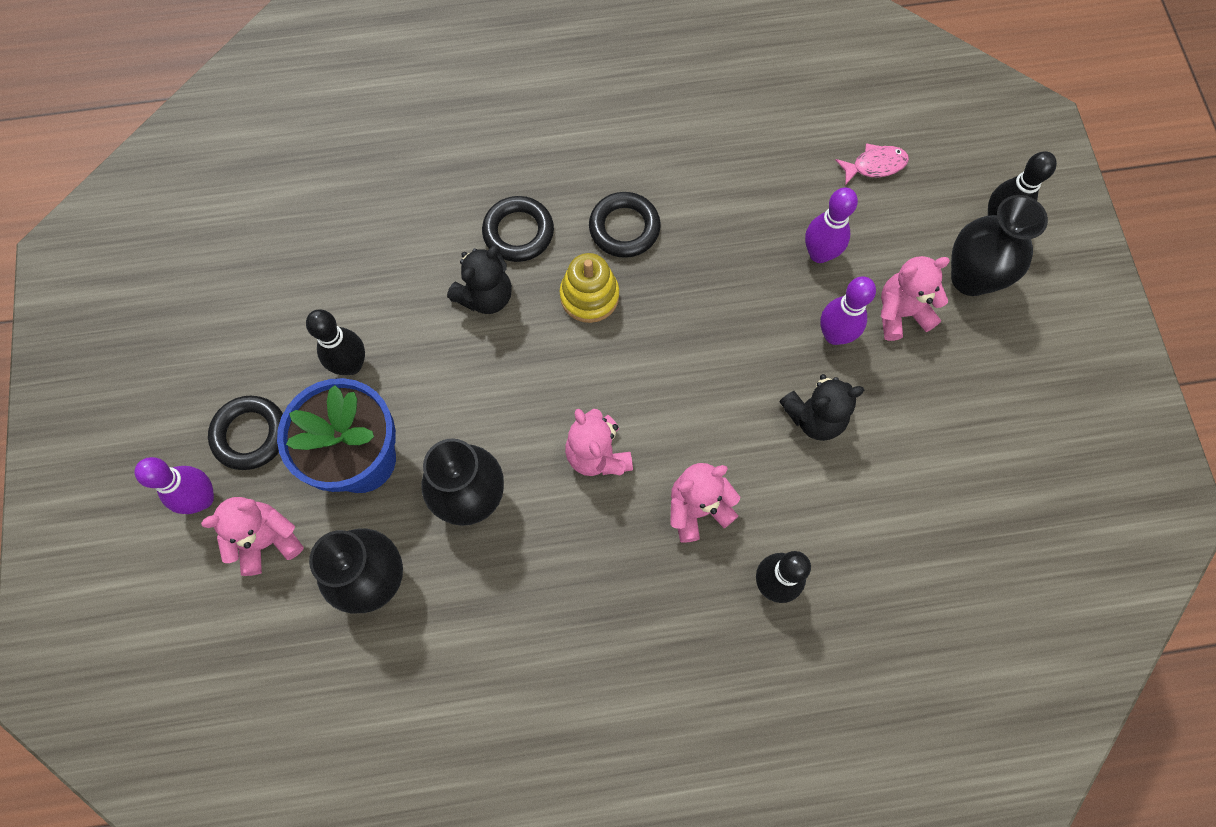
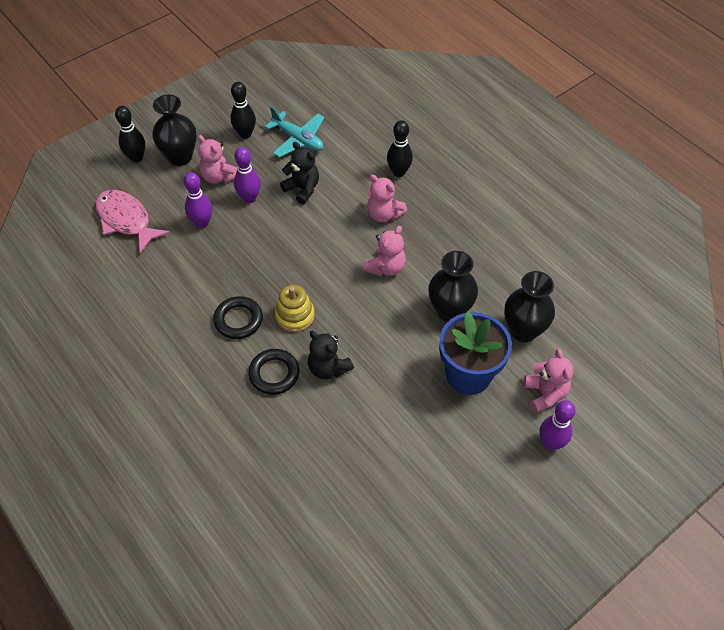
camera: 120 degrees left, 15 degrees down
(250, 434) = (497, 442): black ring -> none
(267, 540) = (545, 394): pink teddy bear -> pink teddy bear turned 135 degrees counterclockwise
(351, 365) = (418, 414): black bowling pin -> black bowling pin (245, 134)
(486, 296) = (328, 368): black teddy bear -> black teddy bear turned 150 degrees counterclockwise
(875, 165) = (126, 220): pink fish -> pink fish, size x1.89
(927, 464) = (298, 139): none -> turquoise plane

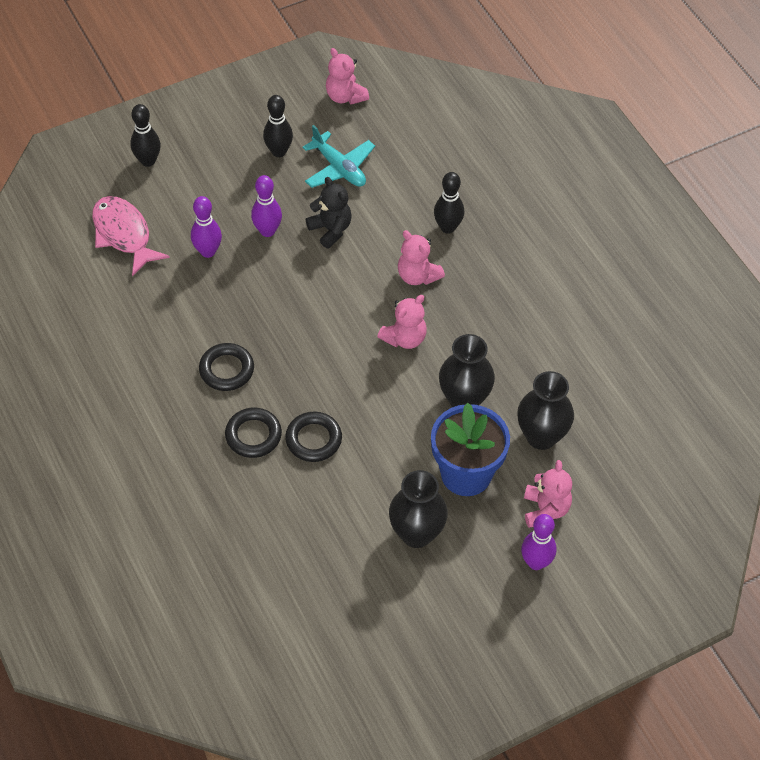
camera: 10 degrees right, 0 degrees up
(180, 157) = (198, 168): black vase -> black vase (416, 533)
(219, 177) = (238, 199): pink teddy bear -> pink teddy bear (345, 96)
(295, 316) = (290, 376): yellow stacking toy -> none
(328, 368) = (313, 439): black teddy bear -> black ring

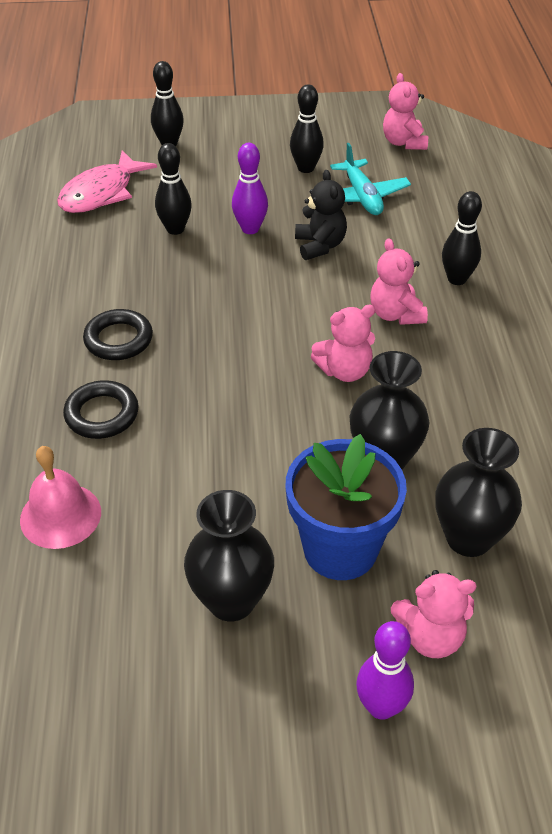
camera: 25 degrees right, 10 degrees down
(124, 234) = (101, 193): pink fish -> pink fish turned 135 degrees counterclockwise
(208, 251) = (175, 229): purple bowling pin -> black bowling pin
(273, 520) = (60, 515): none -> pink bell
(313, 439) = (169, 442): black ring -> none
(545, 509) = (430, 636): pink teddy bear -> pink teddy bear turned 60 degrees clockwise

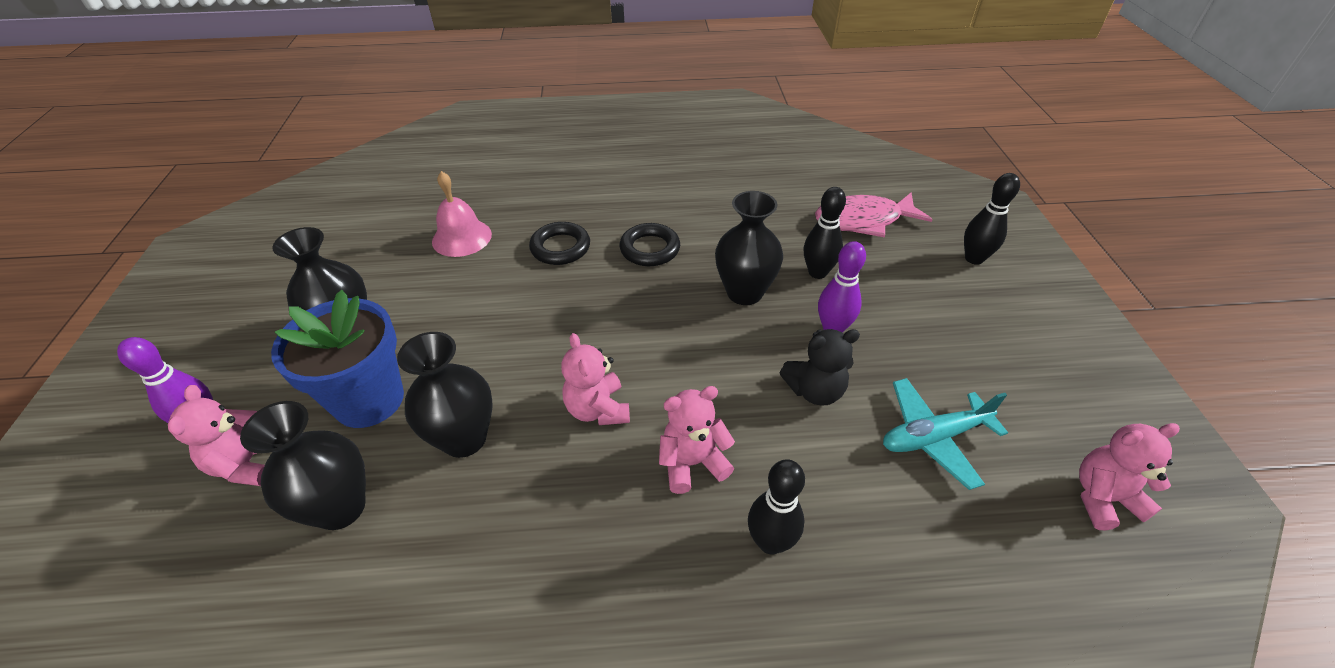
camera: 90 degrees right, 0 degrees up
(101, 193) = (863, 220): pink fish -> pink fish turned 45 degrees counterclockwise
(198, 275) = (744, 293): none -> black vase
(306, 168) = (977, 378): black bowling pin -> none

